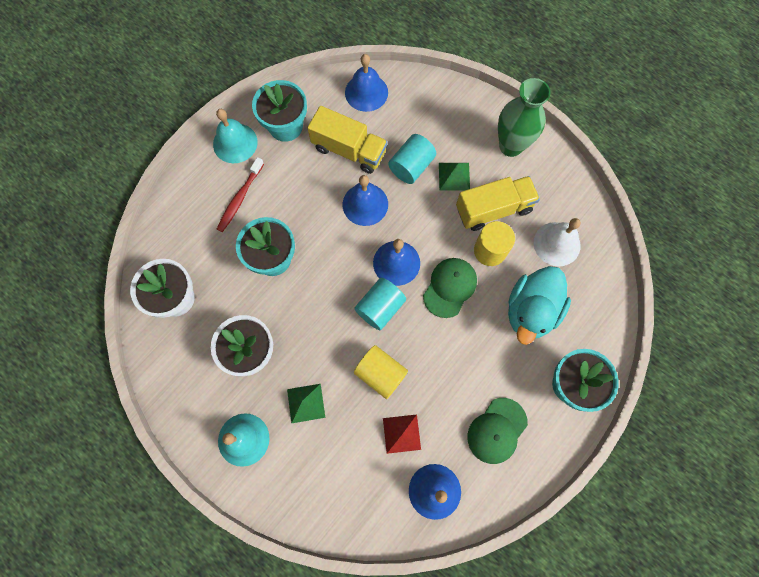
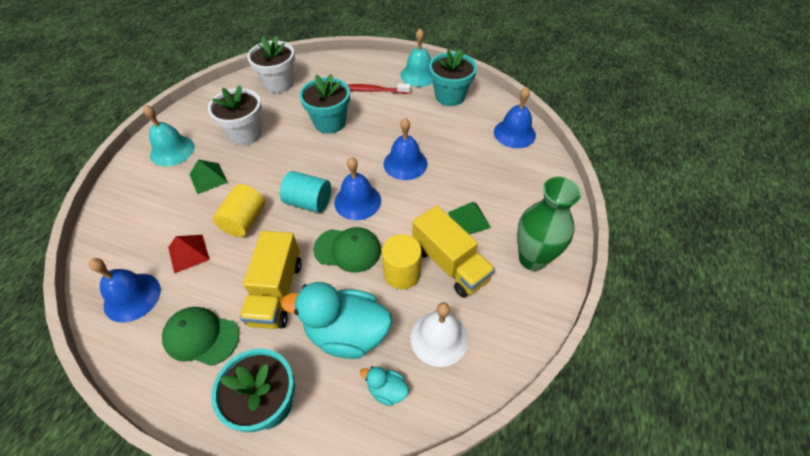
camera: 70 degrees right, 20 degrees down
(349, 150) = (451, 138): yellow truck -> yellow truck (276, 292)
(411, 166) = (460, 184): turquoise cylinder -> none
(586, 295) = (387, 390): none -> turquoise duck

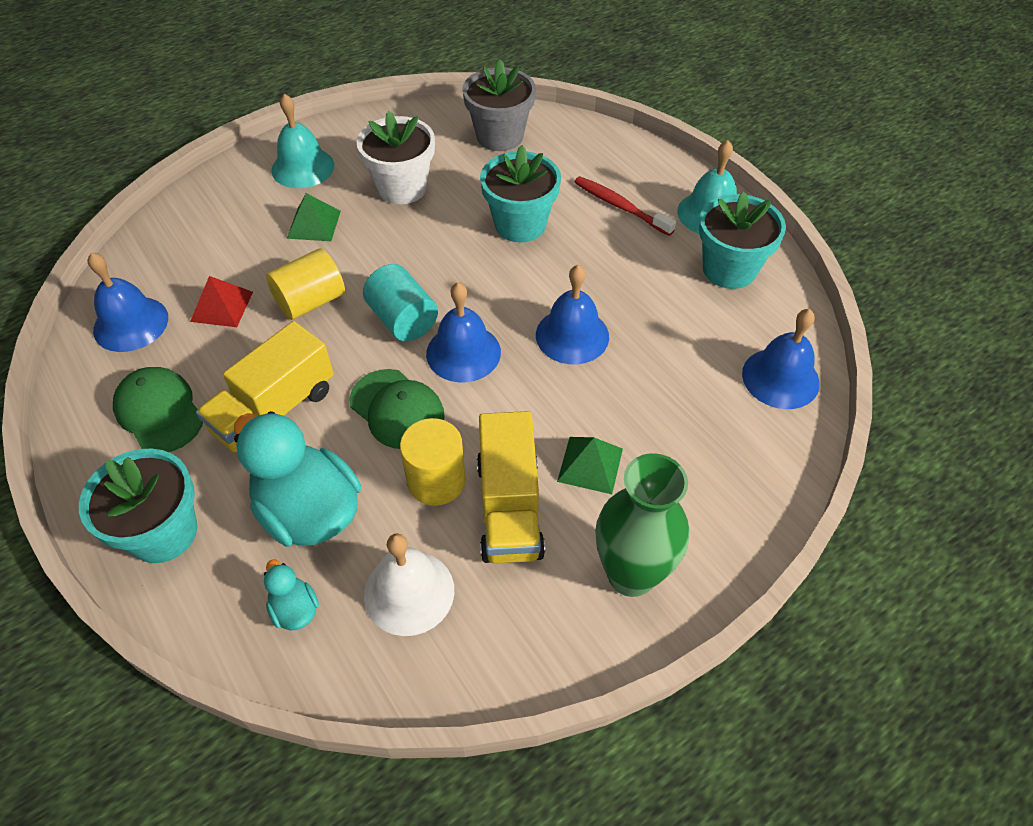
camera: 35 degrees right, 0 degrees up
(279, 83) = (500, 136): white flower pot -> grey flower pot

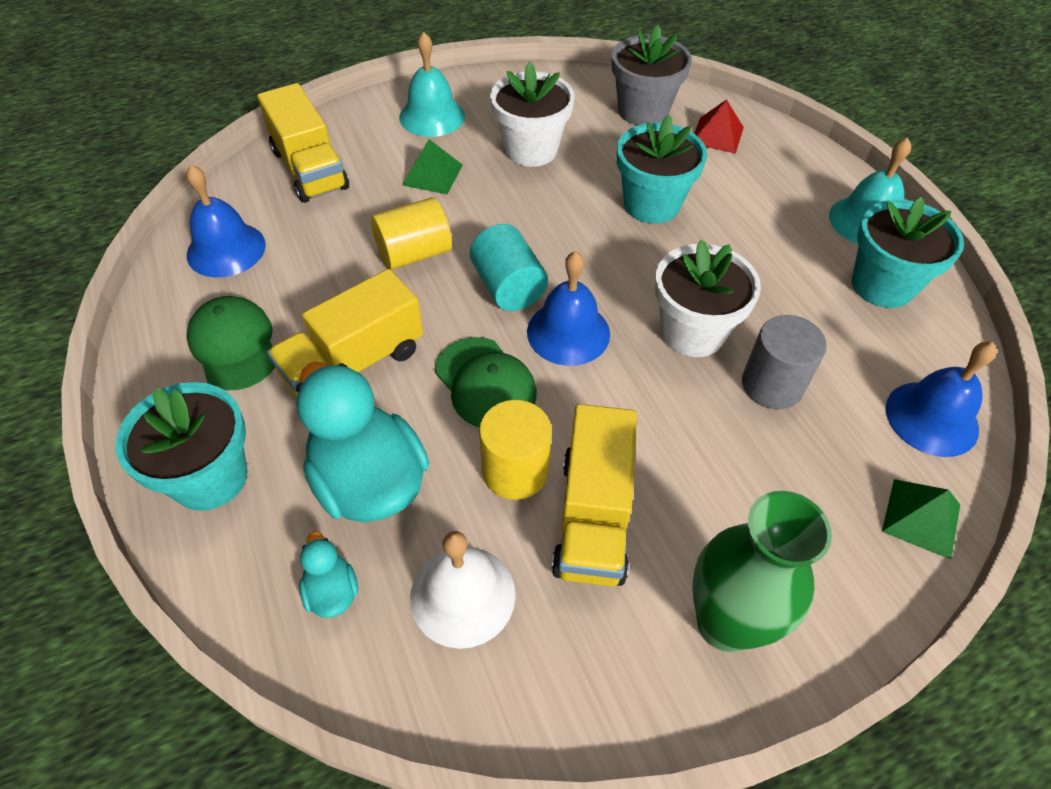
camera: 10 degrees right, 0 degrees up
(195, 235) = (309, 169): none -> yellow truck
(222, 306) = (321, 245): red pyramid -> red pyramid (717, 135)
(572, 335) = (692, 332): blue bell -> white flower pot
(590, 465) = (693, 482): green pyramid -> green pyramid (921, 518)
(620, 206) = (765, 200): red toothbrush -> none
(645, 371) = (772, 385): none -> grey cylinder

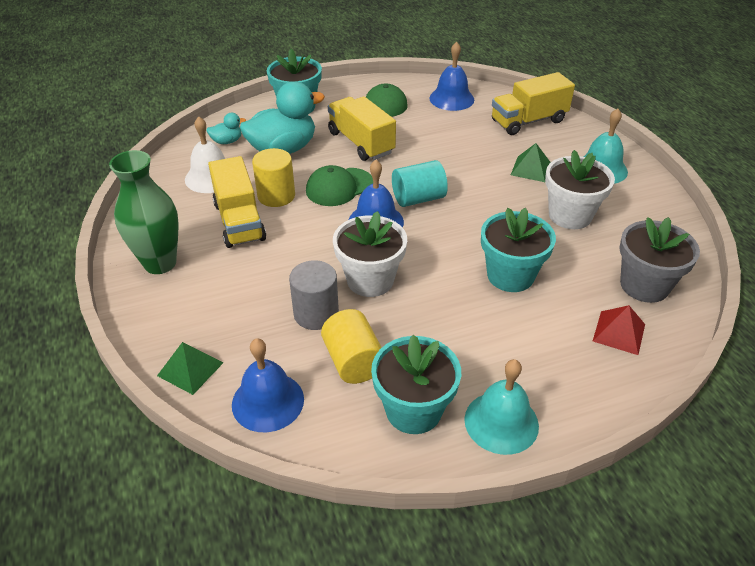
camera: 95 degrees right, 10 degrees down
(414, 253) = (450, 162): yellow cylinder -> yellow cylinder (353, 361)
(593, 516) = (239, 221): yellow truck -> yellow truck turned 120 degrees counterclockwise

